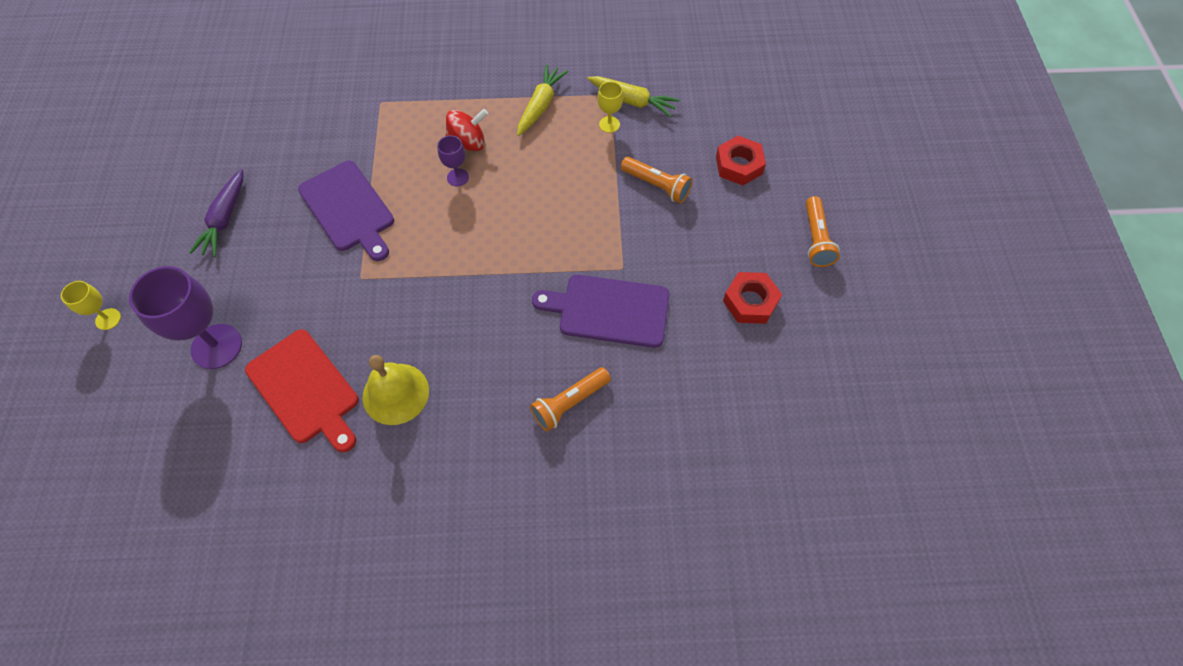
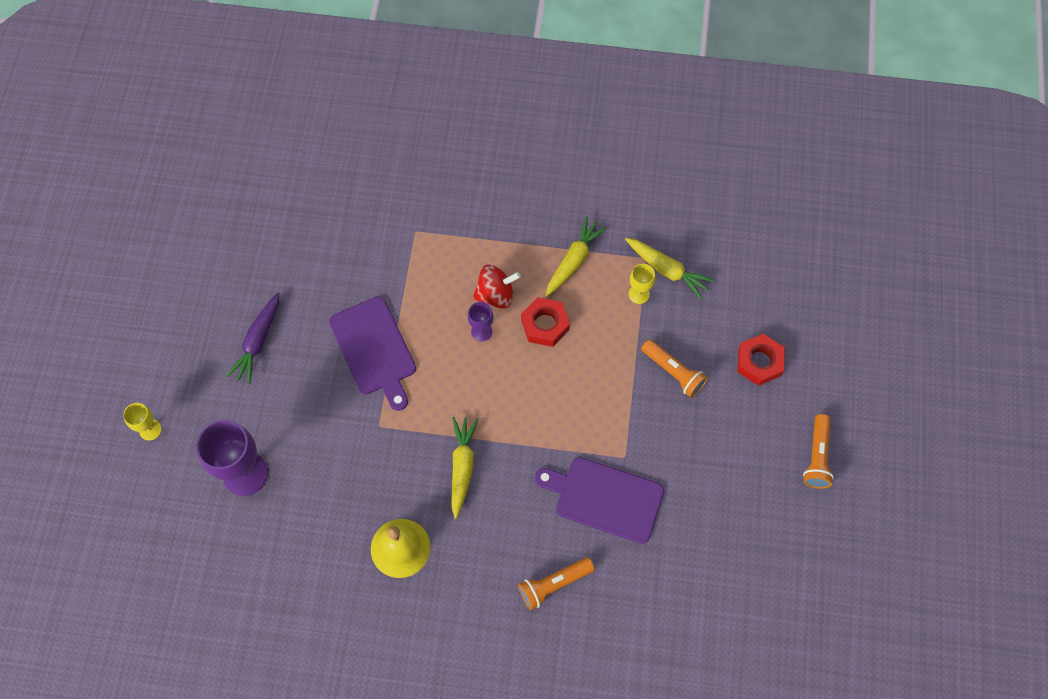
camera: 10 degrees right, 5 degrees up
(305, 389) = (321, 530): red cutting board -> none
(454, 303) = (462, 467): none -> yellow carrot
(750, 302) = (739, 512): red nut -> red nut (545, 325)

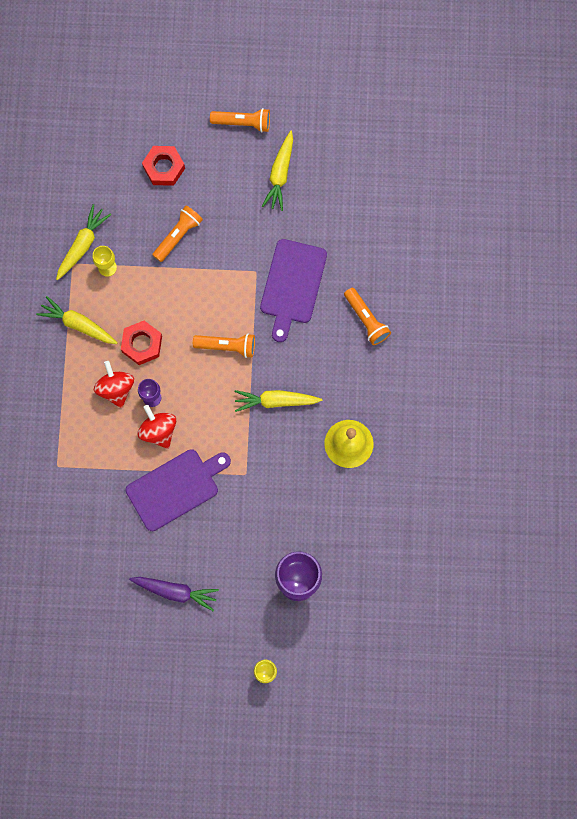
camera: 95 degrees left, 10 degrees up
(442, 336) = (158, 430): none -> red spinning top
(534, 417) = (227, 346): none -> orange flashlight
(748, 496) = (280, 174): none -> yellow carrot

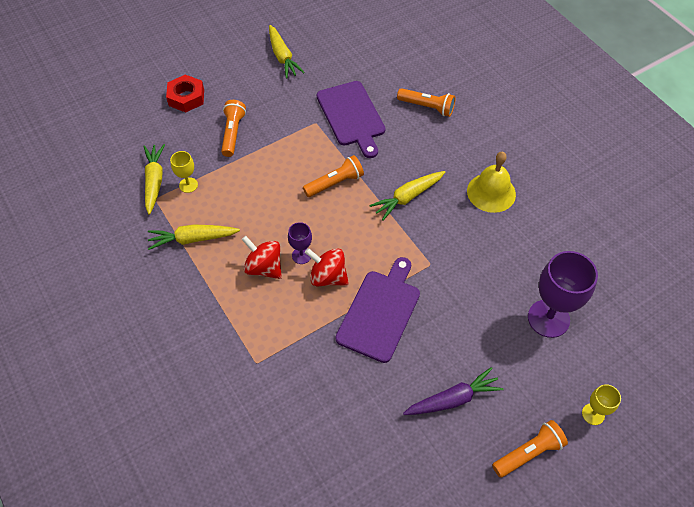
camera: 35 degrees left, 20 degrees down
(142, 344) = (261, 222): red nut -> none
(243, 123) = (228, 42): orange flashlight -> orange flashlight (528, 453)

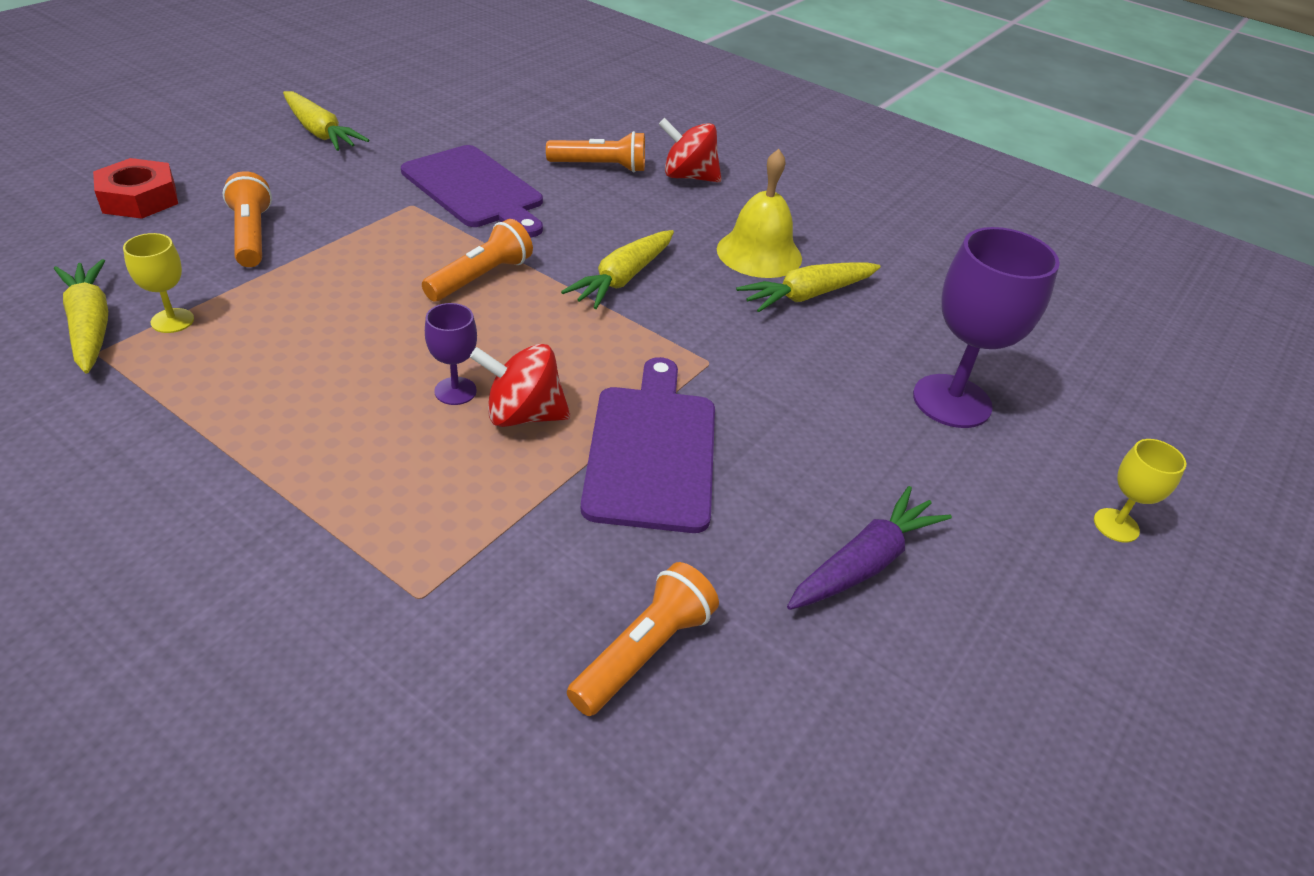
camera: 25 degrees left, 15 degrees down
(192, 239) = (202, 405): yellow carrot -> yellow carrot (807, 295)
(264, 267) = (381, 424): red spinning top -> red spinning top (688, 176)
(528, 453) = (1054, 619): orange flashlight -> orange flashlight (643, 652)

